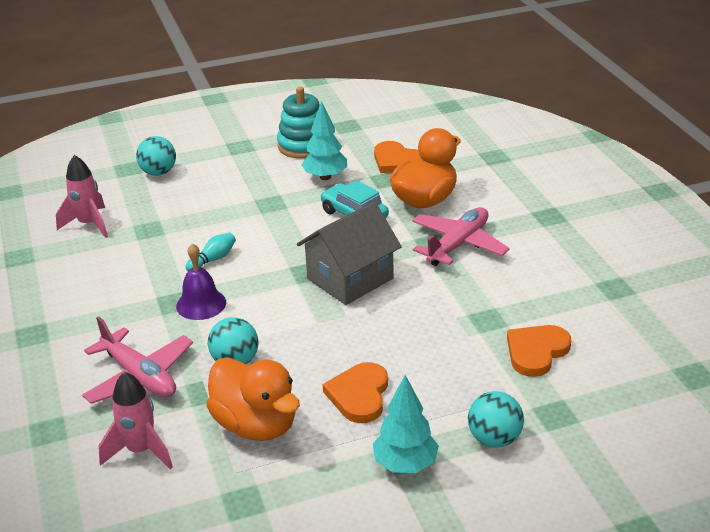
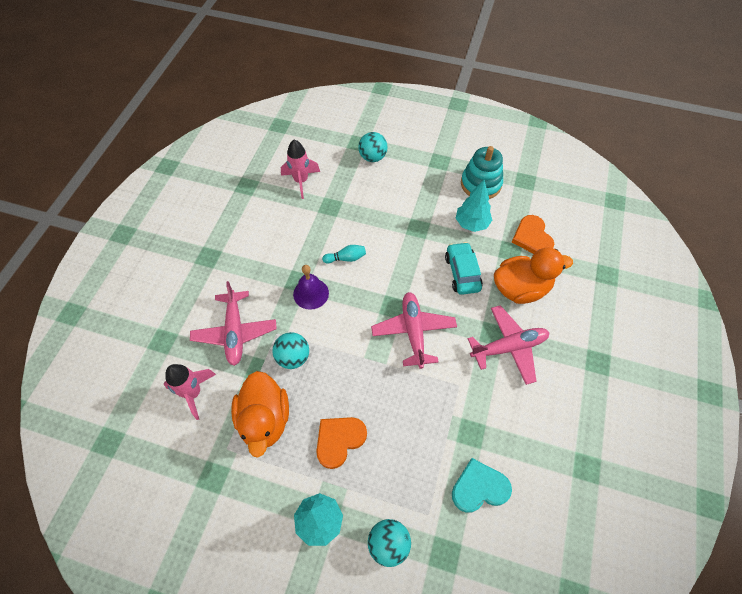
camera: 35 degrees right, 25 degrees up
(350, 279) = (413, 332): grey house -> pink plane
(536, 352) = (479, 488): orange heart -> turquoise heart

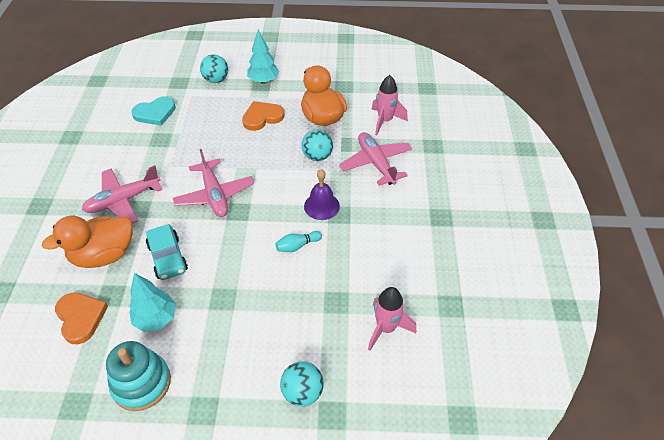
camera: 165 degrees right, 10 degrees down
(339, 440) = (262, 117): orange heart -> orange heart turned 150 degrees counterclockwise

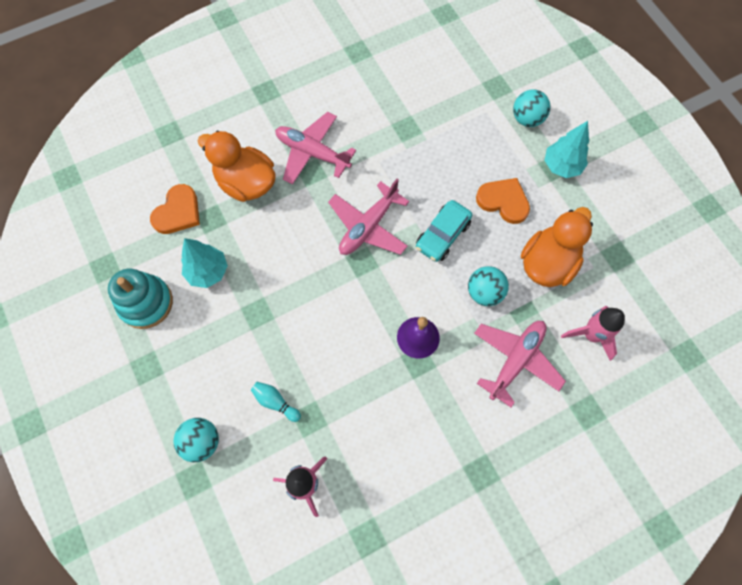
camera: 60 degrees right, 20 degrees up
(155, 113) = (437, 97): turquoise heart -> none
(168, 258) = (273, 237): turquoise car -> turquoise car (442, 235)
(297, 246) = (353, 343): turquoise bowling pin -> turquoise bowling pin (275, 402)

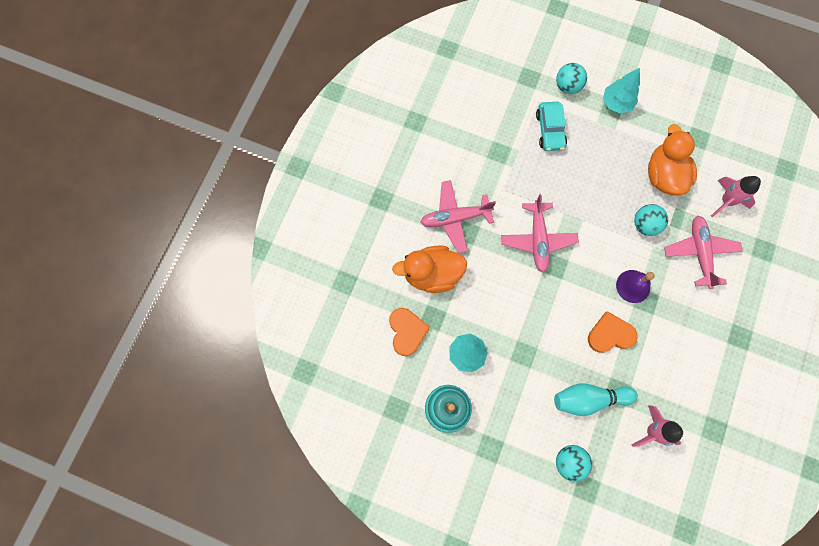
camera: 40 degrees left, 5 degrees up
(275, 402) = (588, 399): turquoise bowling pin -> turquoise bowling pin, size x1.83
(442, 235) = (587, 208): turquoise car -> turquoise car (550, 130)
(503, 201) = (603, 155): orange heart -> orange heart (610, 334)

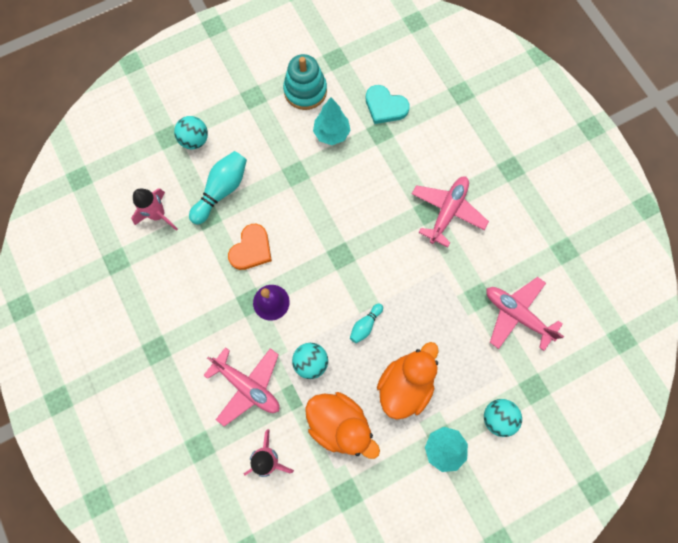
camera: 130 degrees right, 0 degrees up
(407, 331) = (385, 106): orange heart -> turquoise heart
(432, 274) = (415, 157): orange duck -> orange duck (405, 384)
(538, 239) = (374, 261): pink plane -> pink plane (516, 314)
(550, 130) = (465, 359): turquoise car -> none
(587, 209) = (365, 325): none -> turquoise bowling pin

